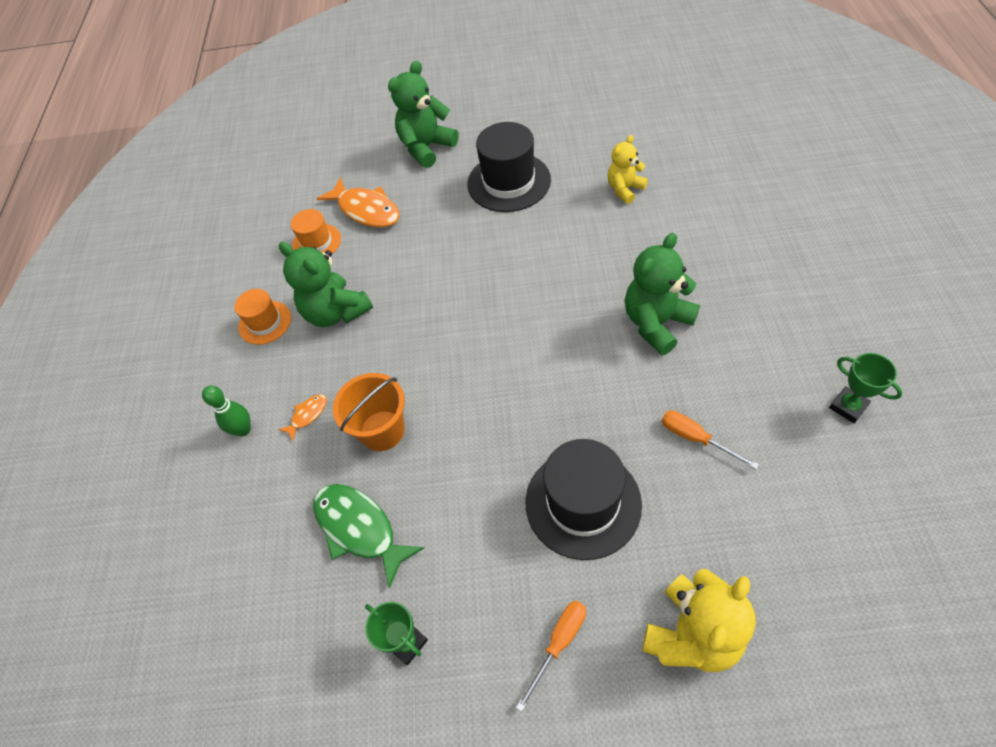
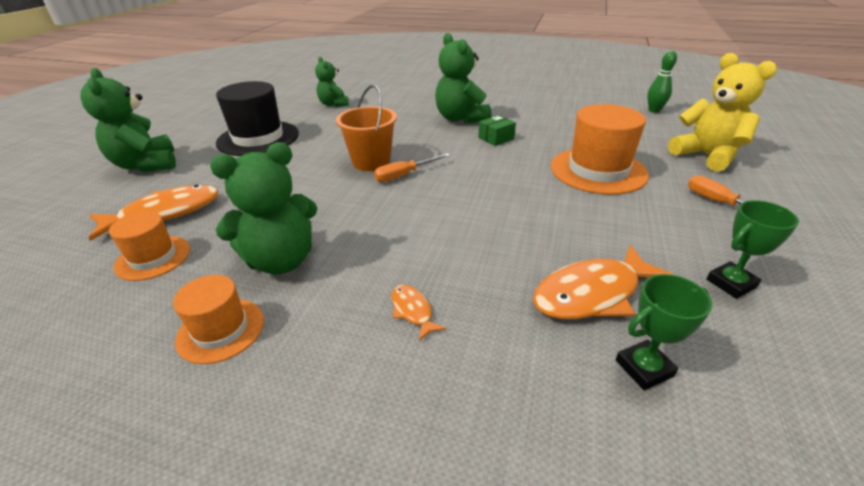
camera: 75 degrees left, 20 degrees down
(243, 430) = (390, 387): green bowling pin -> green bowling pin (654, 110)
(359, 529) = (592, 294): green fish -> orange fish
(382, 430) = (473, 255): orange bucket -> orange bucket (371, 162)
(583, 503) = (598, 170): black hat -> orange hat
(617, 378) = (496, 138): none -> green box
(624, 189) = (334, 104): yellow teddy bear -> green teddy bear
(696, 438) = (560, 126): orange screwdriver -> orange screwdriver (404, 175)
(848, 407) = (559, 90): green trophy -> green trophy (644, 368)

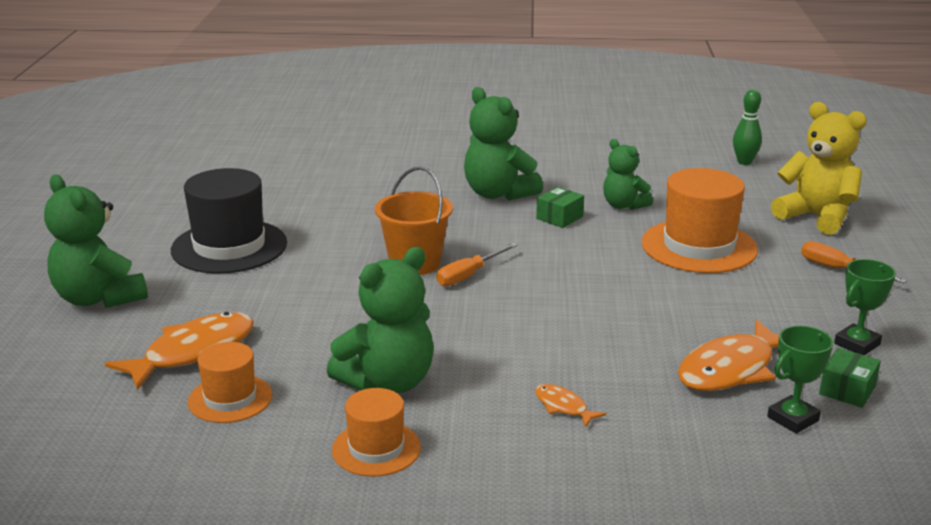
camera: 15 degrees left, 10 degrees down
(334, 104) = (300, 187): green teddy bear -> green teddy bear (623, 205)
(713, 339) = (847, 390): none -> green box

